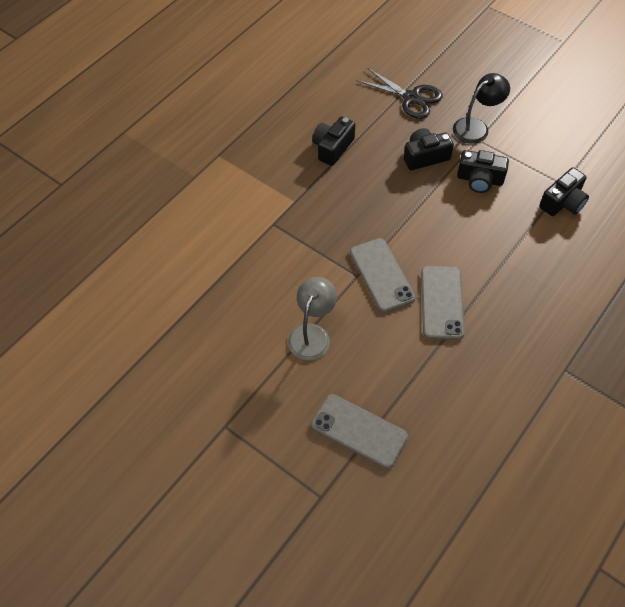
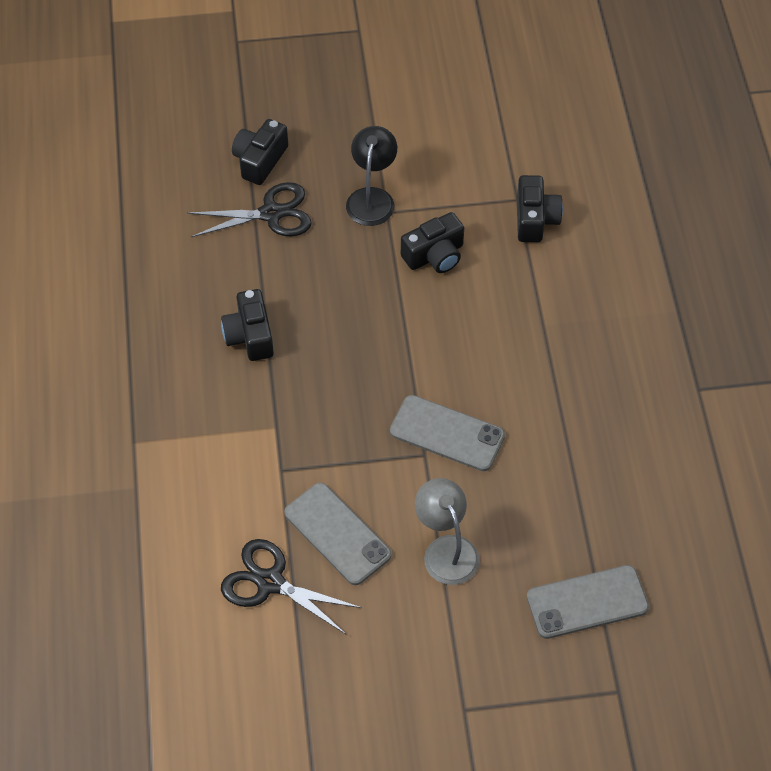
camera: 45 degrees left, 0 degrees up
(203, 273) = (270, 582): none -> black scissors
(425, 157) = (355, 271): black camera -> black camera (260, 160)
(442, 302) = (530, 414): grey phone -> grey phone (337, 534)

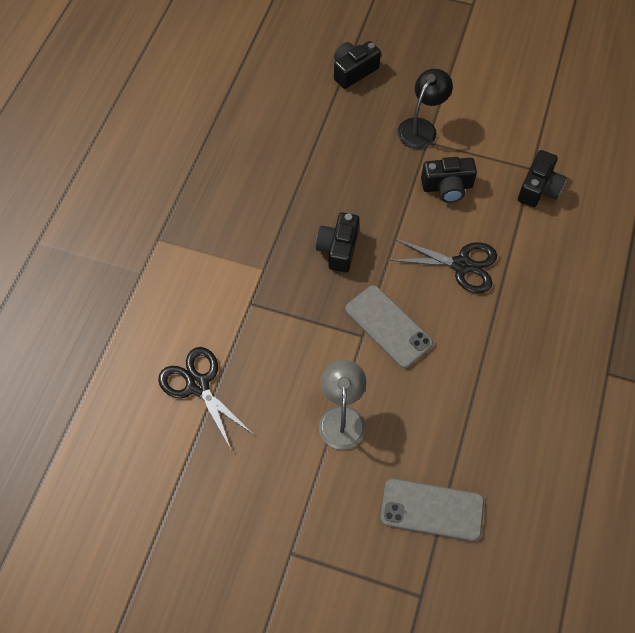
camera: 25 degrees right, 5 degrees up
(250, 335) = (280, 194): black camera -> black camera (338, 249)
(272, 214) = (342, 112): black scissors -> black scissors (462, 265)
(337, 534) = (266, 369): grey phone -> none

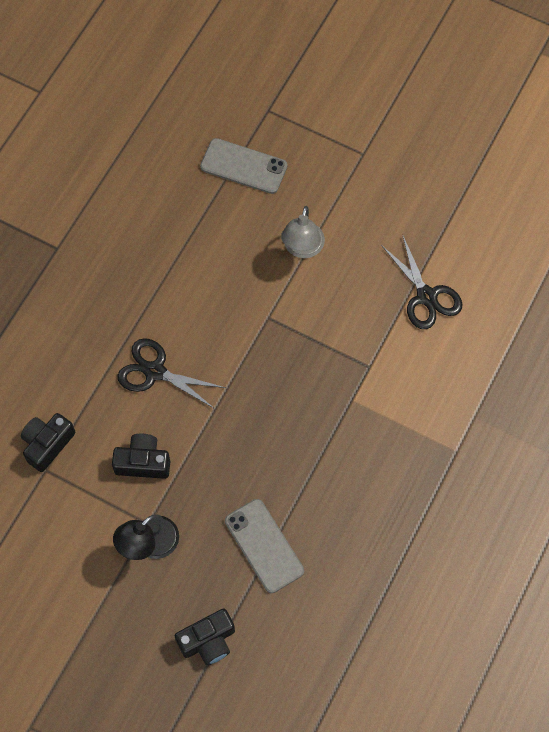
camera: 170 degrees left, 5 degrees up
(338, 249) = (273, 409): black camera -> none
(388, 326) = (242, 322): grey phone -> grey phone (264, 546)

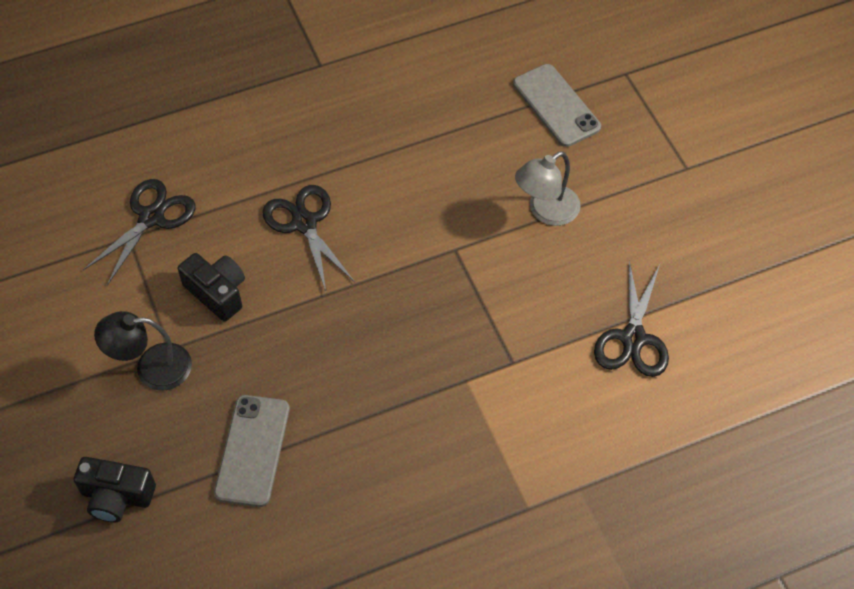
camera: 40 degrees right, 10 degrees down
(47, 444) = (152, 217): black camera -> black scissors

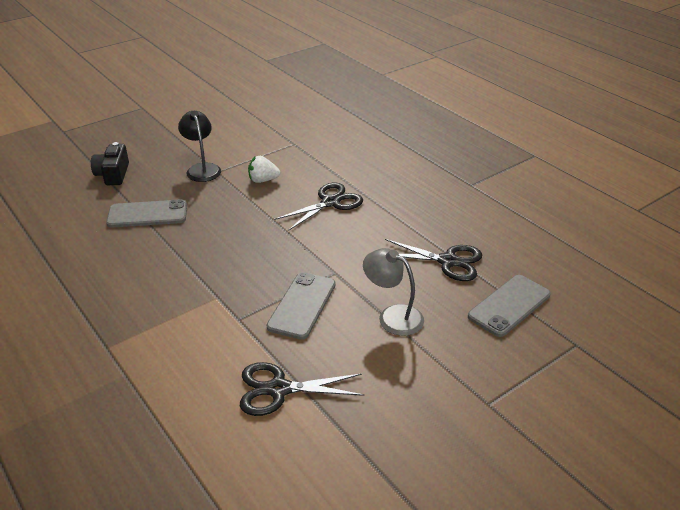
camera: 75 degrees right, 20 degrees down
(152, 217) = (311, 148): black scissors -> black scissors (448, 261)
(217, 293) = (263, 180): black camera -> white strawberry
(505, 294) = (302, 305): none -> grey phone

